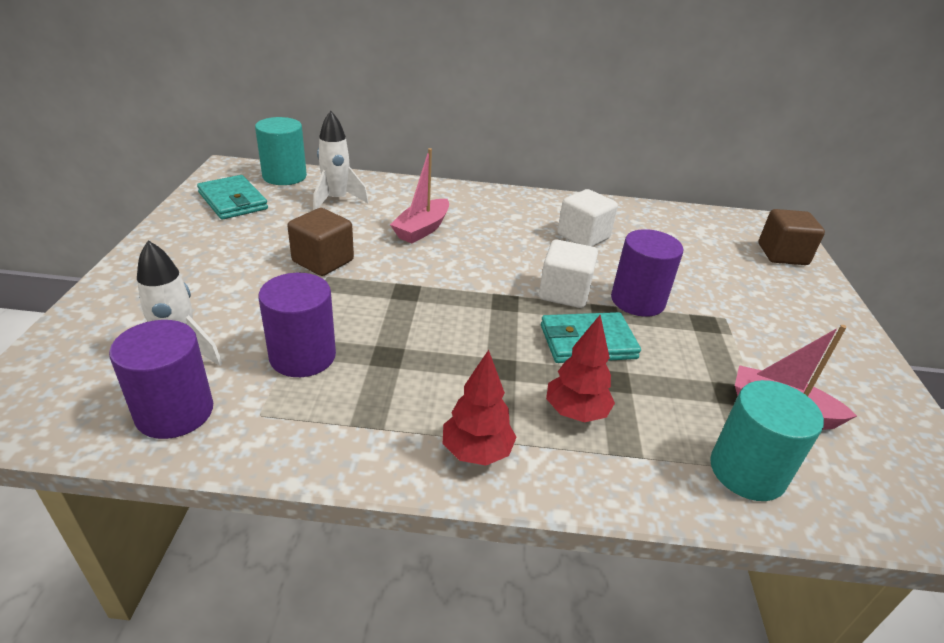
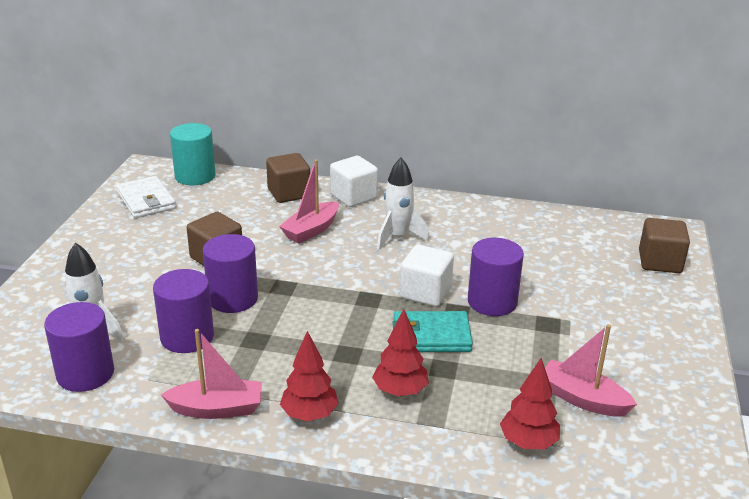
camera: 10 degrees right, 5 degrees down
(233, 201) = (146, 200): turquoise wallet -> white wallet
(336, 200) = (239, 200): white rocket -> white rocket (398, 237)
(350, 307) = (233, 298): none -> purple cylinder
(357, 451) = (217, 409): none -> pink boat
(389, 192) = (289, 193): none -> brown cube
(583, 236) = (463, 240): white cube -> white cube (353, 197)
(747, 471) = (528, 442): turquoise cylinder -> red tree

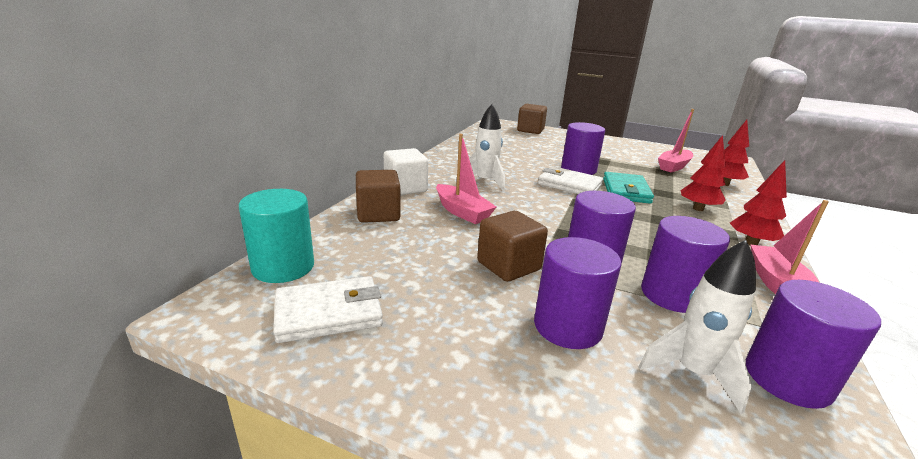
camera: 80 degrees left, 5 degrees down
(139, 284) = (568, 326): none -> purple cylinder
(425, 292) = (569, 185): white cube -> white wallet

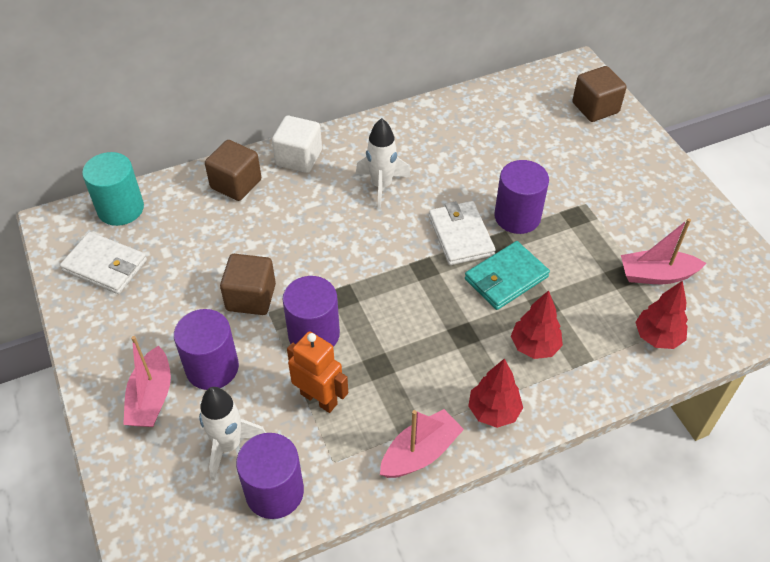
camera: 45 degrees right, 25 degrees up
(462, 212) = (301, 218): pink boat -> pink boat (151, 398)
(672, 295) = (319, 398): purple cylinder -> orange robot

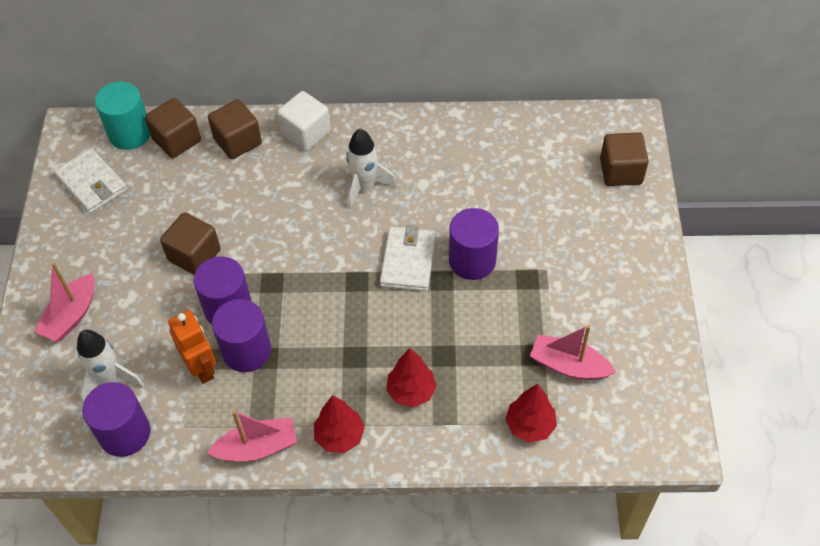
camera: 25 degrees right, 5 degrees up
(173, 200) = (177, 140): none -> brown cube
(212, 367) = (131, 307): purple cylinder -> purple cylinder (246, 351)
(506, 278) = (425, 317): turquoise wallet -> none

